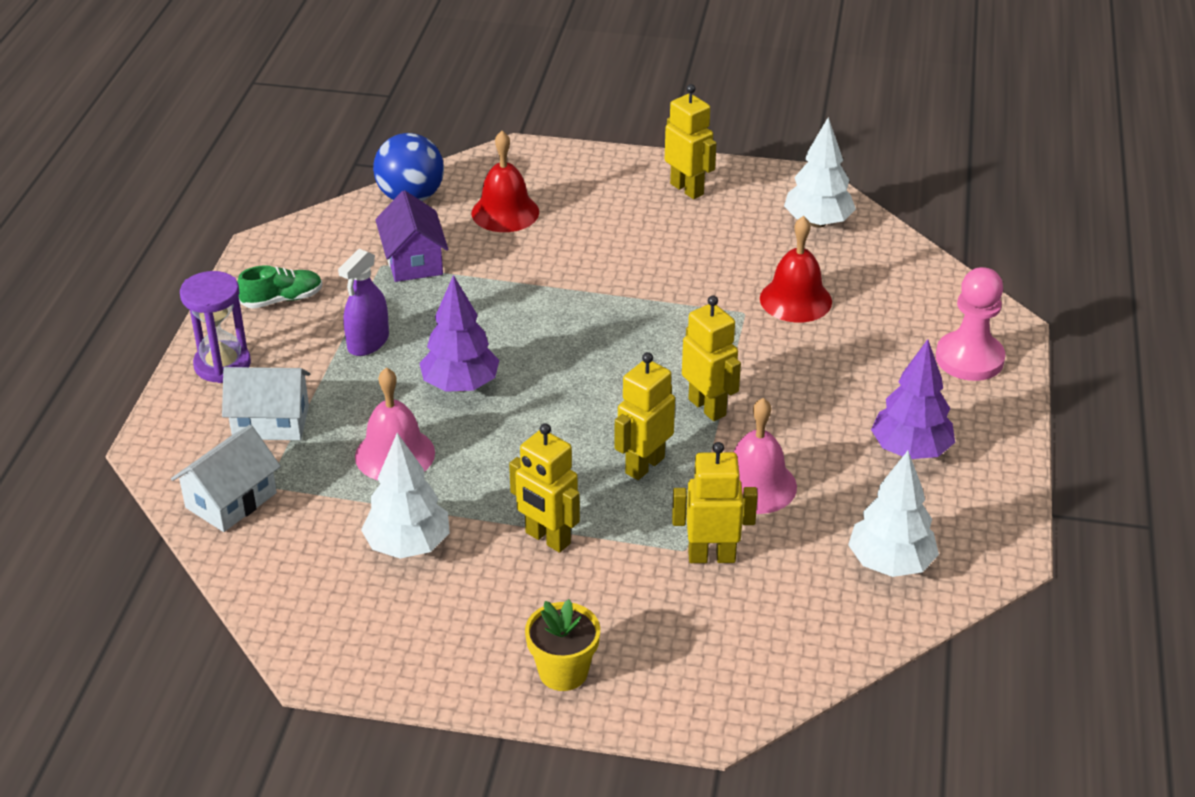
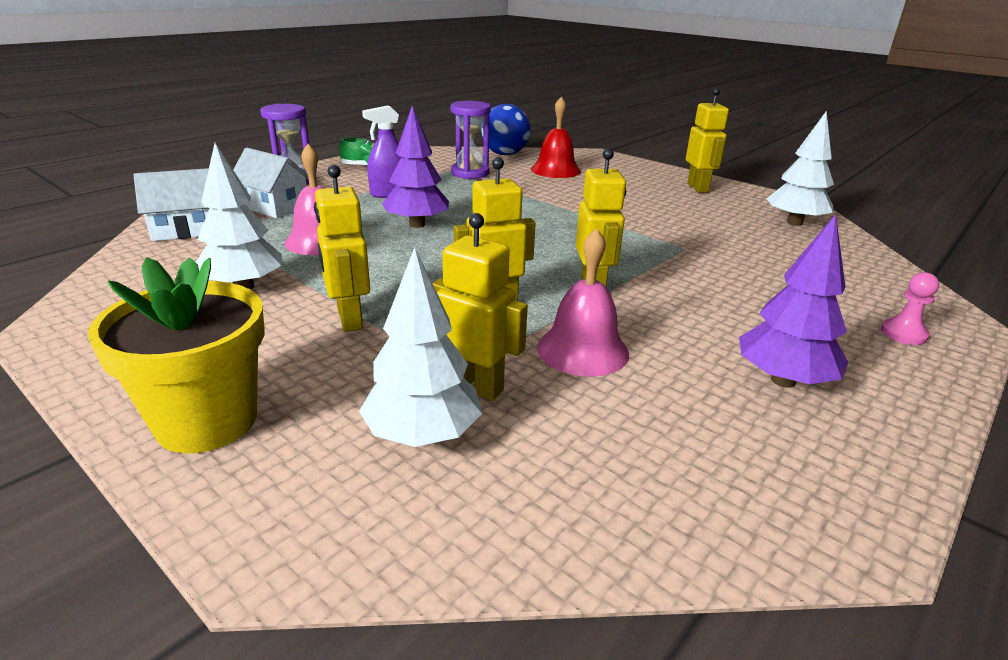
camera: 30 degrees right, 10 degrees down
(413, 261) = (470, 173): purple house -> purple hourglass
(563, 672) = (207, 421): yellow flower pot -> yellow flower pot, size x1.57
(795, 300) = (738, 253): red bell -> none
(890, 564) = (677, 475): white tree -> white tree (423, 435)
(969, 359) = (903, 334): pink pawn -> pink pawn, size x0.54

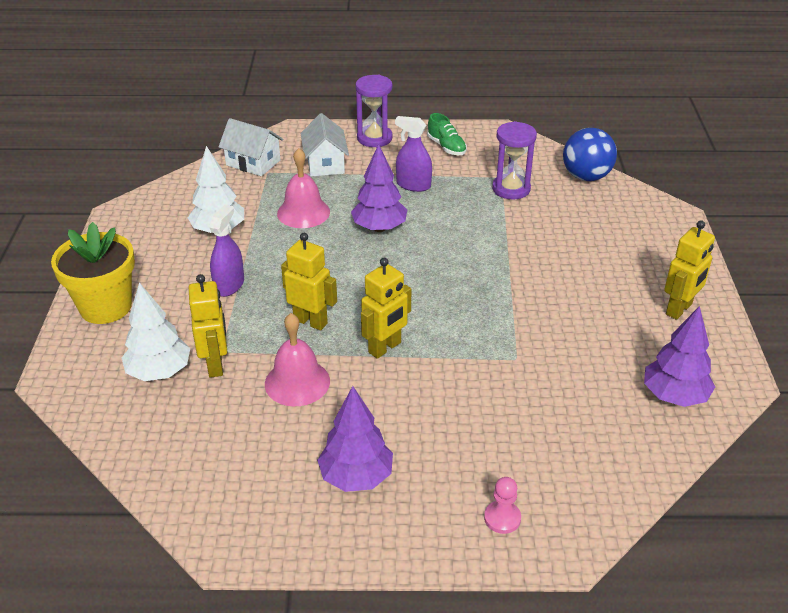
camera: 50 degrees right, 10 degrees up
(349, 320) = (229, 285): yellow robot -> purple spray bottle
(555, 170) = (591, 220): red bell -> none
(794, 223) = (674, 396): white tree -> purple tree

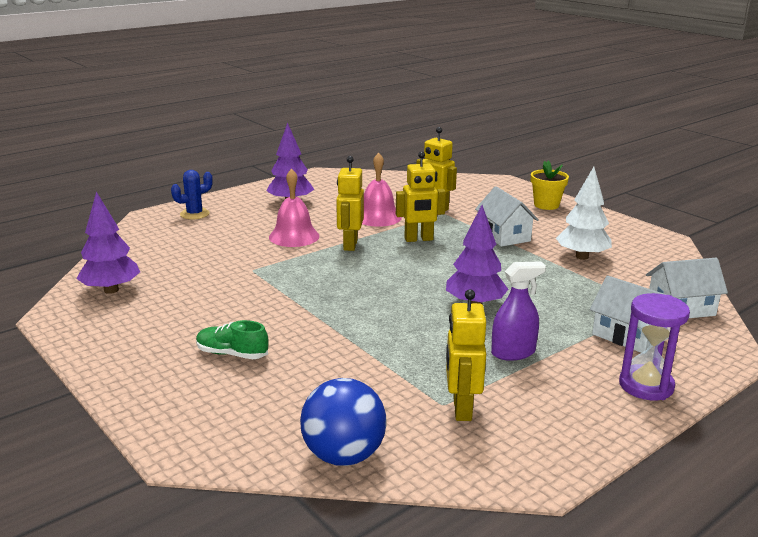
camera: 140 degrees right, 15 degrees down
(105, 307) = (546, 205): yellow flower pot -> yellow flower pot, size x0.64
(159, 372) = (458, 197): white tree -> none
(229, 285) = (504, 236): purple spray bottle -> white house
(303, 212) = (554, 290): pink bell -> pink bell (294, 236)
(446, 147) = (558, 414): green shoe -> green shoe (232, 354)
(502, 518) = (194, 214): pink pawn -> blue cactus
(511, 189) = (413, 394): purple hourglass -> none
(679, 309) = (131, 347): yellow robot -> yellow robot (461, 409)

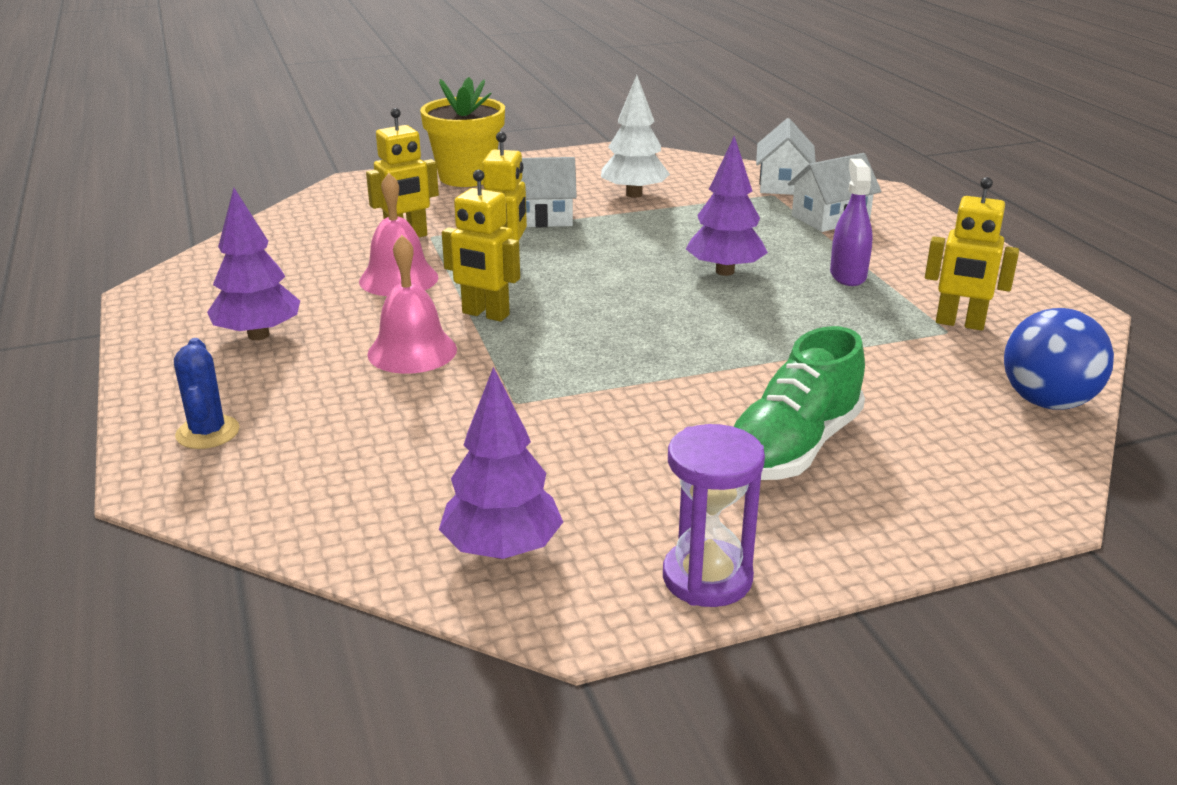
camera: 70 degrees left, 5 degrees up
(232, 354) = (792, 448): green shoe -> green shoe, size x1.74
(546, 205) = (466, 177): yellow flower pot -> yellow flower pot, size x1.57
(646, 386) = (929, 234): purple hourglass -> purple hourglass (707, 578)

